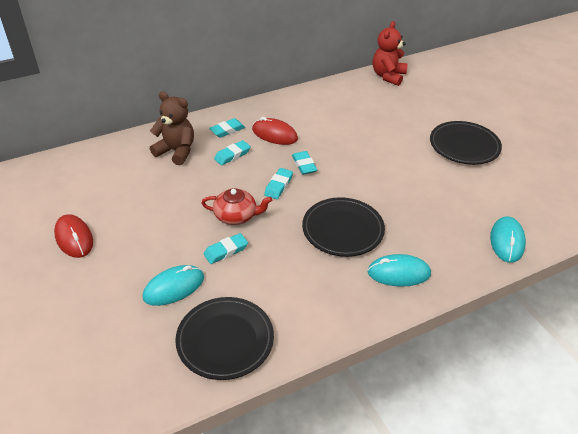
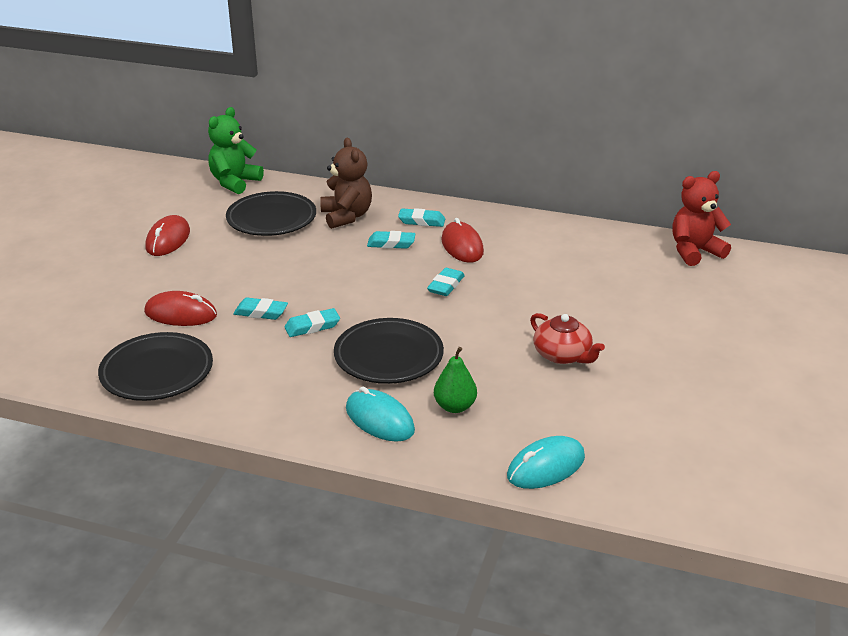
camera: 45 degrees right, 10 degrees down
(57, 167) = (234, 182): none -> green teddy bear
(174, 287) = (181, 314): turquoise mouse -> red mouse
(236, 216) = (313, 292): red teapot -> red teapot (563, 355)
(278, 186) = (391, 289): turquoise eraser -> turquoise eraser (312, 326)
(420, 237) = (455, 407): none -> green pear
(464, 146) = (665, 360): black plate -> black plate (271, 219)

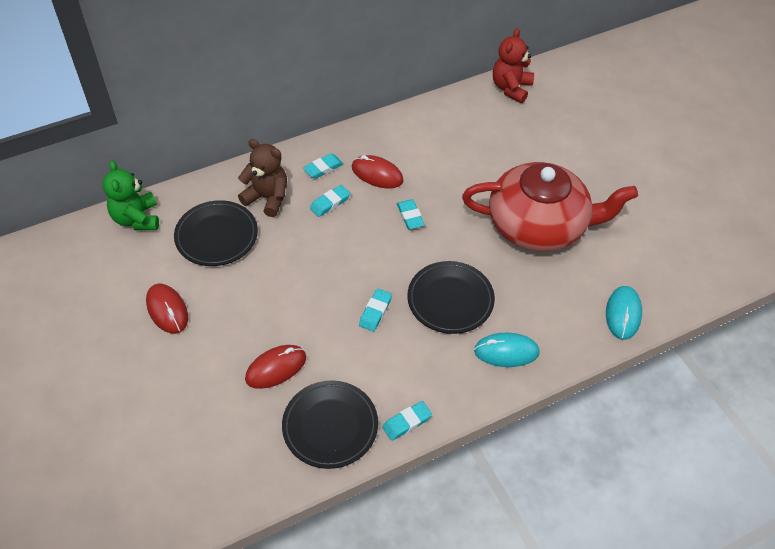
camera: 45 degrees left, 20 degrees up
(261, 312) = (327, 325): turquoise eraser -> turquoise eraser (407, 422)
(455, 407) = (532, 309): green pear -> none
(563, 355) = (539, 225): red teapot -> red teapot, size x2.29

